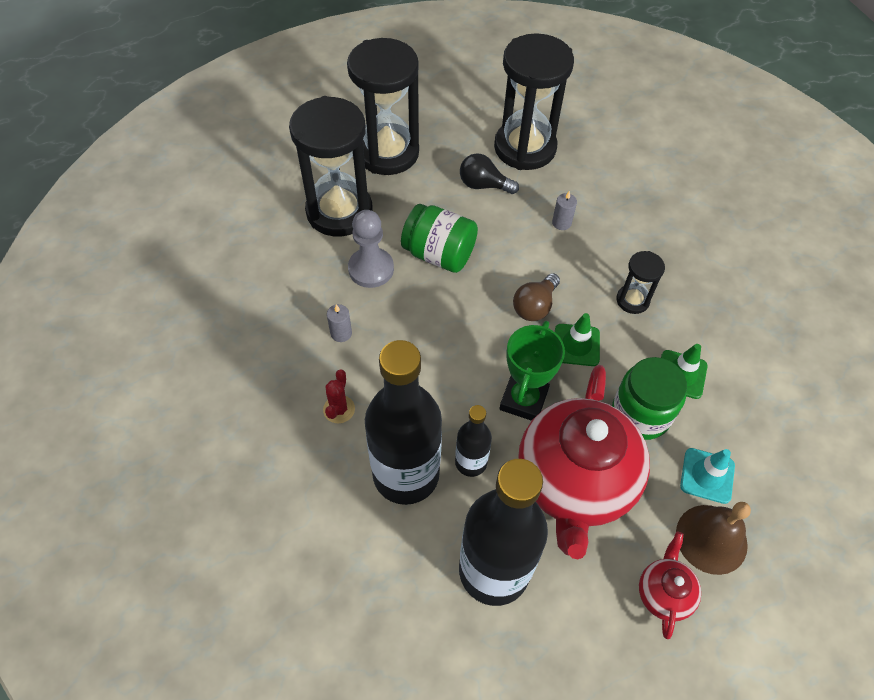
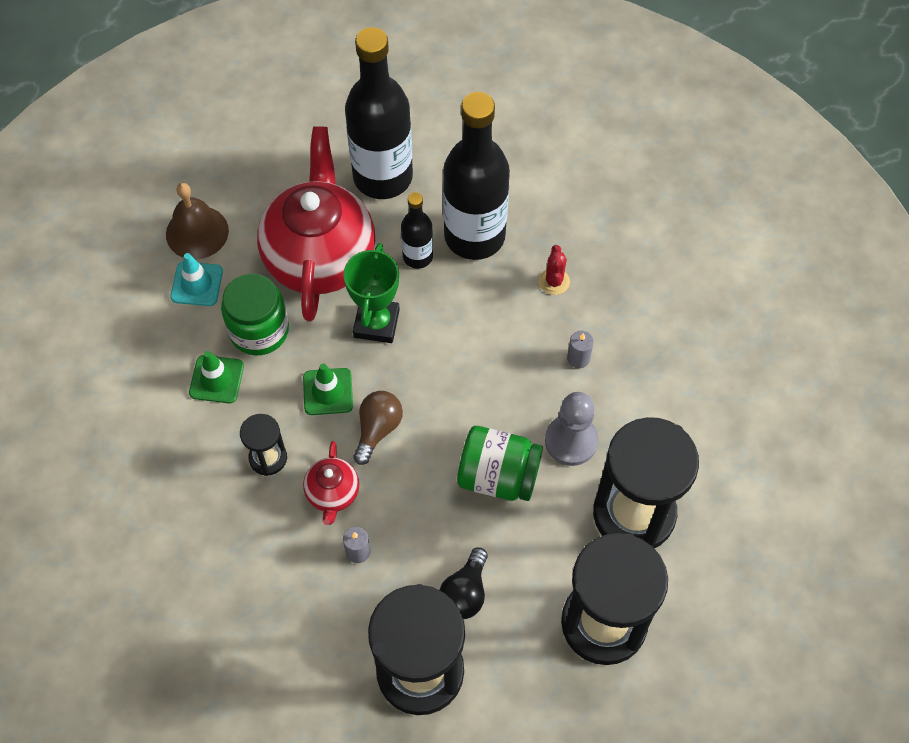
camera: 170 degrees right, 5 degrees up
(483, 185) = (465, 592): black light bulb -> black light bulb turned 105 degrees clockwise
(663, 593) = (240, 185): red teapot -> red teapot (332, 493)

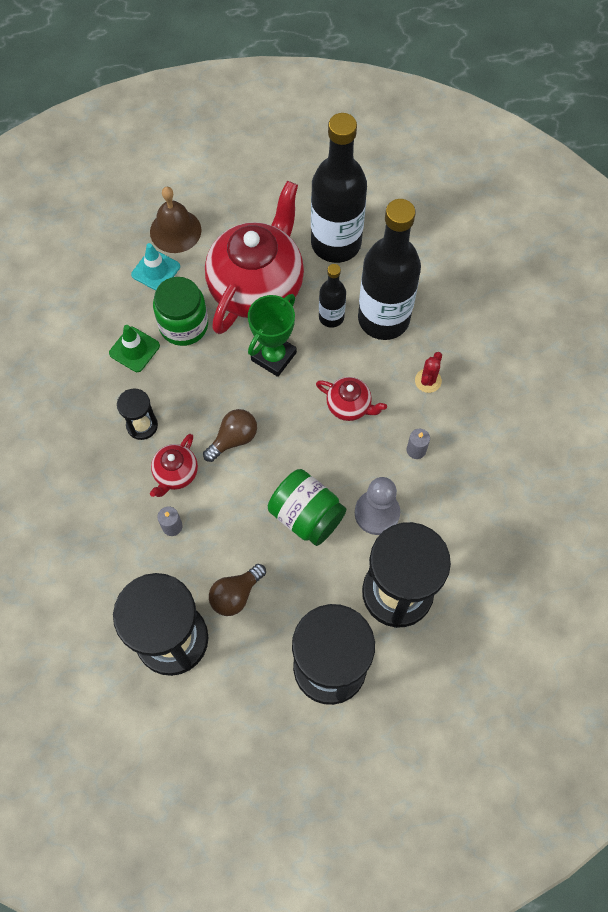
camera: 25 degrees right, 5 degrees up
(328, 392) = (211, 394): green traffic cone -> none
(465, 592) = (235, 594): black light bulb -> brown light bulb
(485, 342) = (349, 406): none -> red teapot

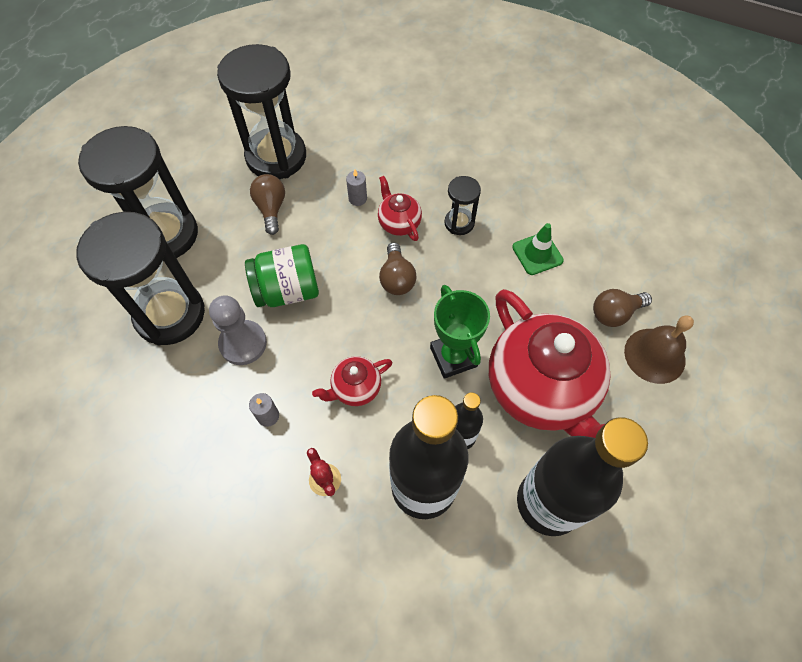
camera: 125 degrees right, 5 degrees down
(156, 270) = (614, 313): turquoise traffic cone -> brown light bulb
(184, 325) = (538, 303): green jar -> none

